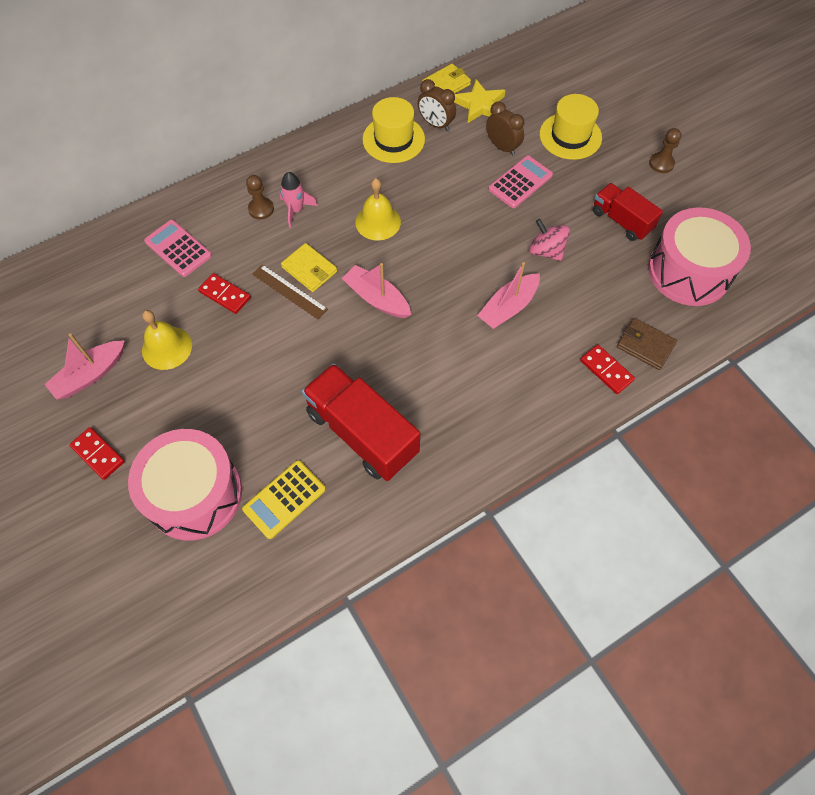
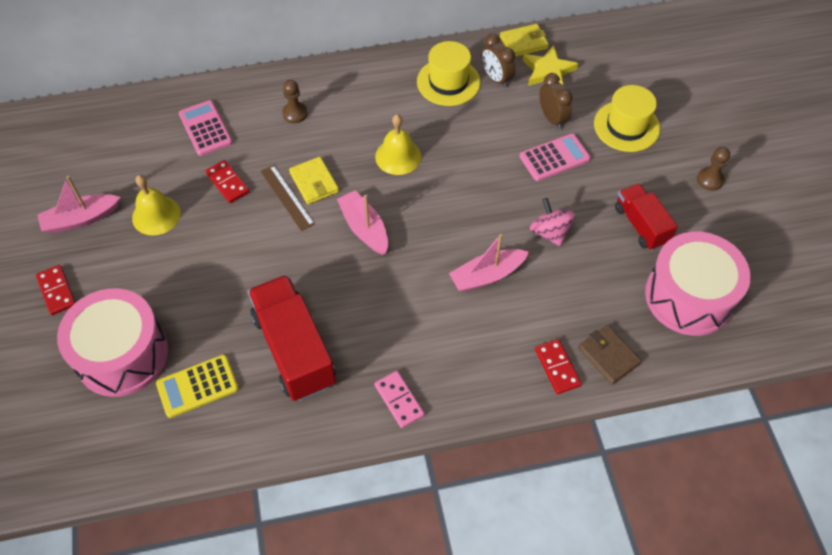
camera: 20 degrees right, 5 degrees down
(296, 210) = (326, 123): pink rocket -> none
(480, 447) = (399, 400): none -> pink domino

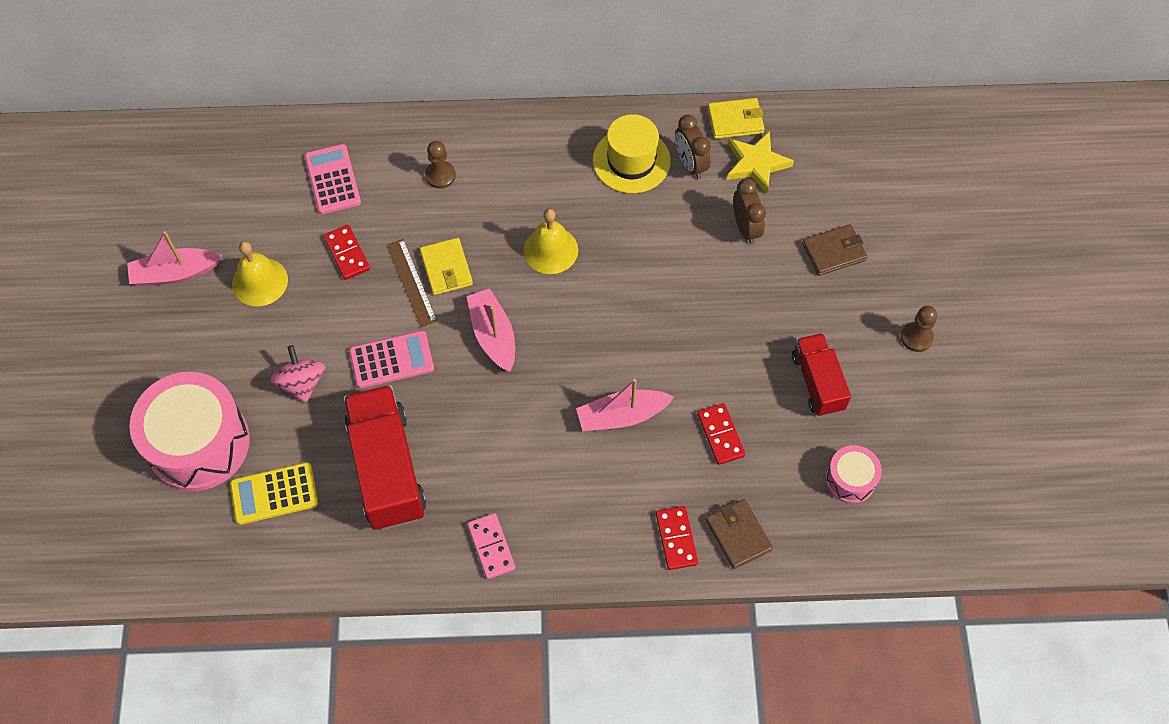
camera: 10 degrees right, 5 degrees up
(56, 291) = (137, 357): red domino -> red domino (720, 435)
(550, 232) = (707, 374): pink spinning top -> pink spinning top (302, 383)
(554, 158) = (736, 280): pink calculator -> pink calculator (391, 360)
(626, 126) = (834, 252): yellow hat -> brown wallet
(689, 296) = (850, 479): pink drum -> pink drum, size x0.49

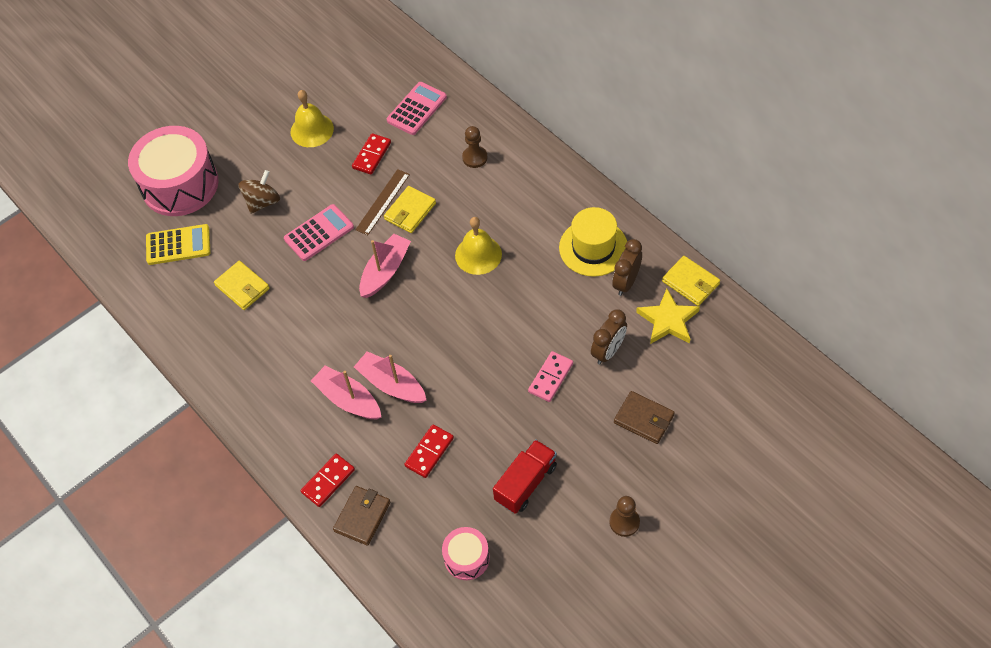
camera: 55 degrees right, 5 degrees down
(175, 273) = (280, 88): pink boat -> pink boat (348, 399)
(274, 494) = (178, 245): yellow calculator -> yellow calculator turned 135 degrees clockwise
(302, 383) = (262, 202): pink spinning top -> brown spinning top
(387, 469) = (242, 287): red truck -> yellow wallet
(391, 360) = (319, 233): pink calculator -> pink calculator turned 75 degrees counterclockwise
(491, 547) = (235, 381): pink domino -> pink domino (550, 378)

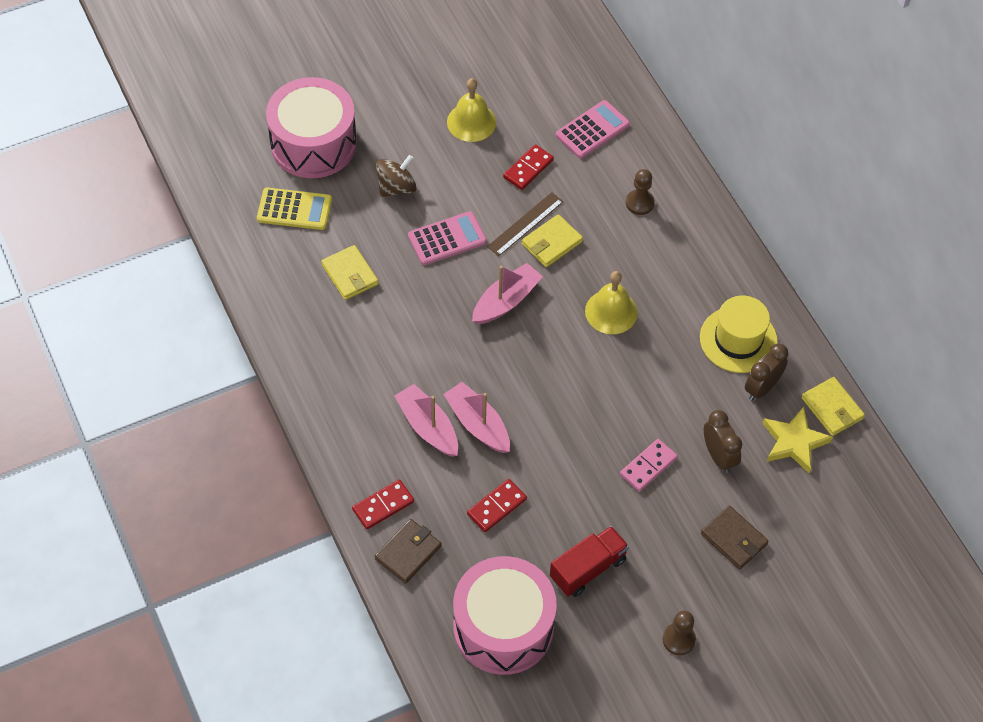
camera: 10 degrees right, 0 degrees up
(466, 558) = (503, 627): pink drum -> pink drum, size x2.05
(608, 351) = (718, 456): brown clock -> brown clock turned 75 degrees counterclockwise

